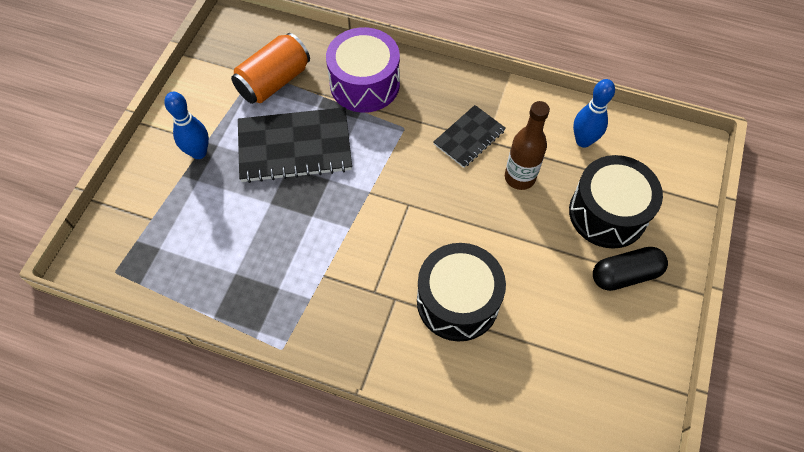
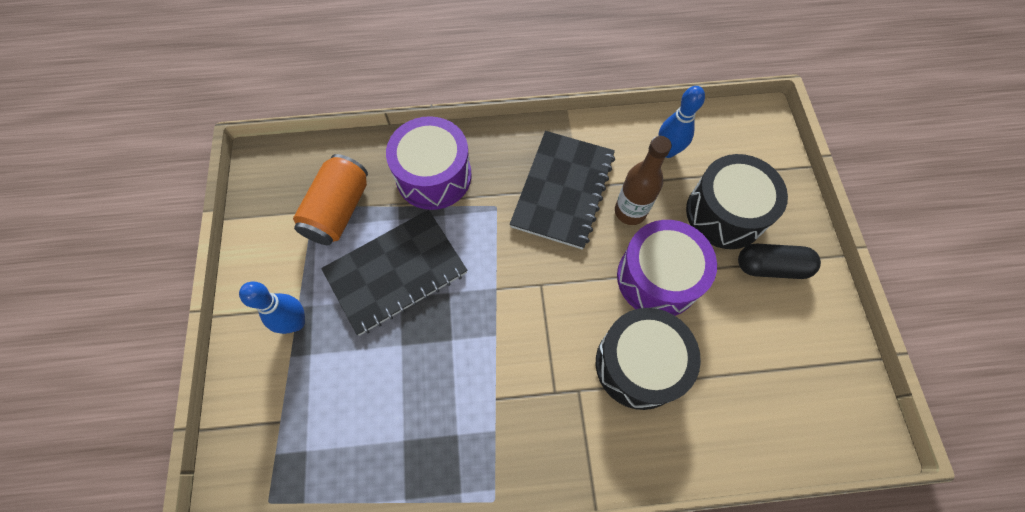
camera: 25 degrees left, 5 degrees up
(469, 137) = (563, 190): black notebook -> black notebook, size x1.73
(514, 241) = (657, 278): none -> purple drum
(625, 274) = (771, 267): black capsule -> black capsule turned 45 degrees clockwise

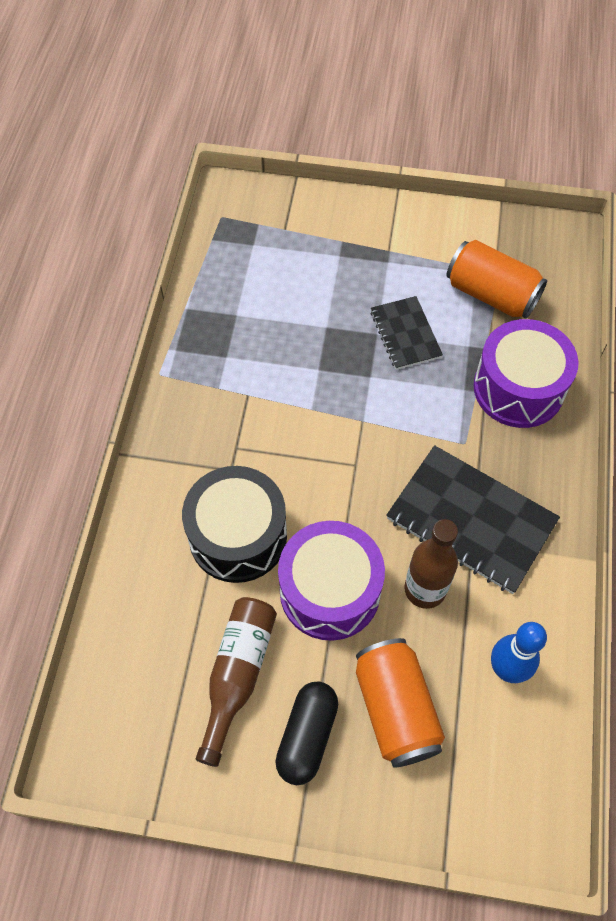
camera: 105 degrees right, 5 degrees down
(296, 322) = (374, 248): blue bowling pin -> none
(396, 272) = (405, 334): black notebook -> black notebook, size x0.58
(725, 213) = (396, 709): black drum -> orange can
(751, 329) = (237, 675): none -> brown bottle

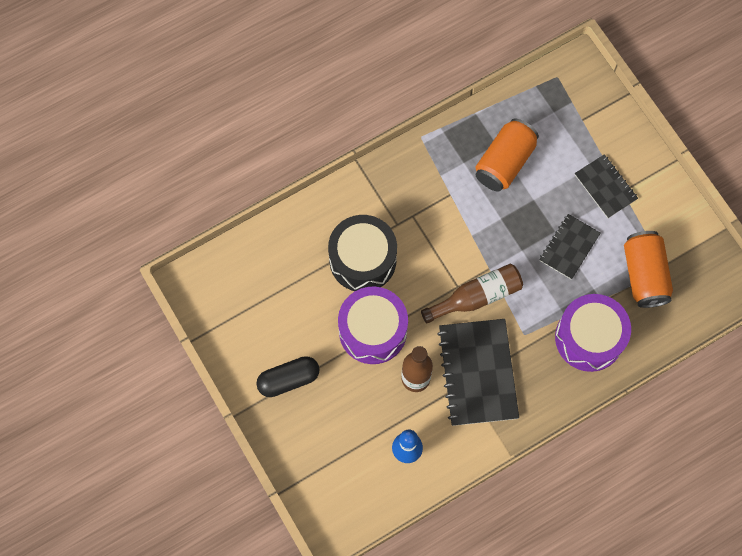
camera: 50 degrees right, 10 degrees up
(237, 675) = (290, 321): brown bottle -> brown bottle (476, 297)
(371, 260) = (605, 187): none -> black notebook
(396, 709) = (338, 412): orange can -> orange can (504, 162)

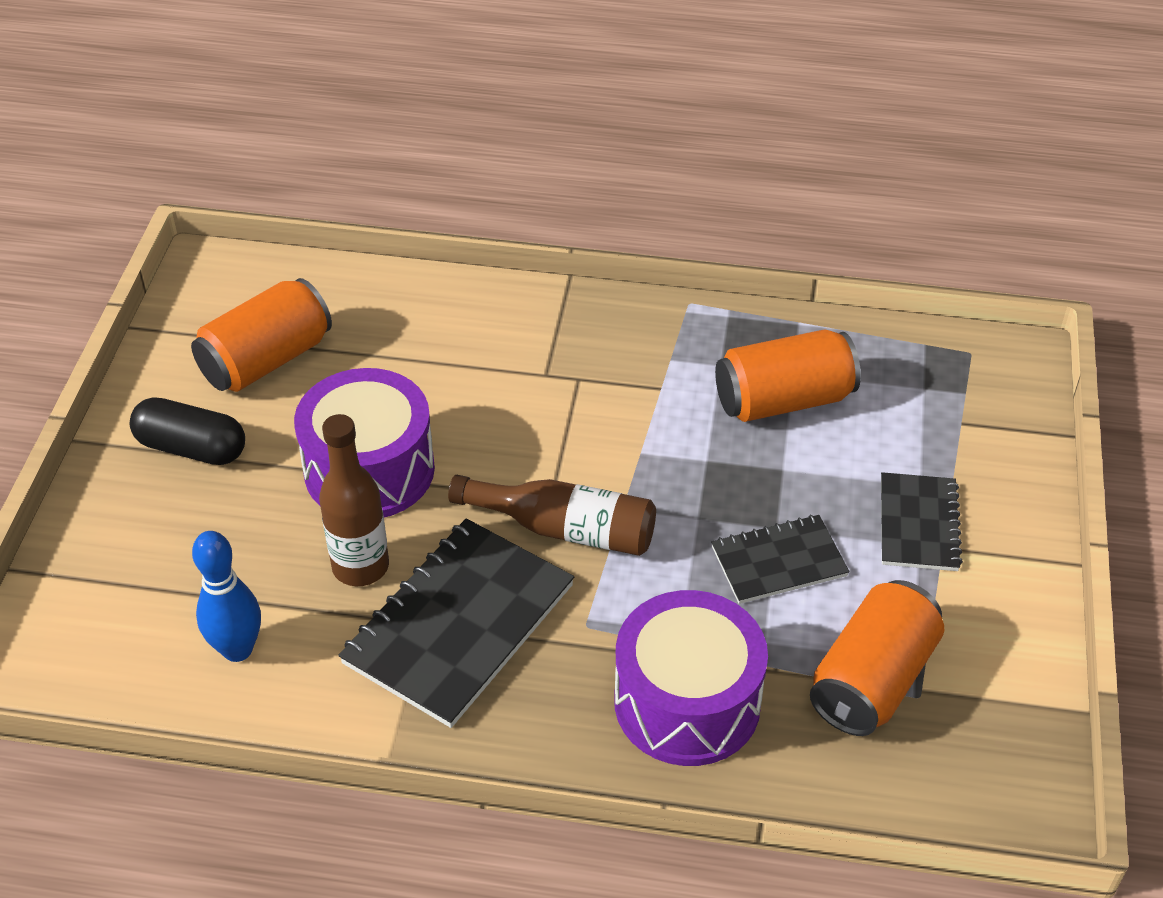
camera: 40 degrees right, 25 degrees down
(271, 310) = (266, 360): none -> orange can
(362, 260) = (452, 383): black drum -> none

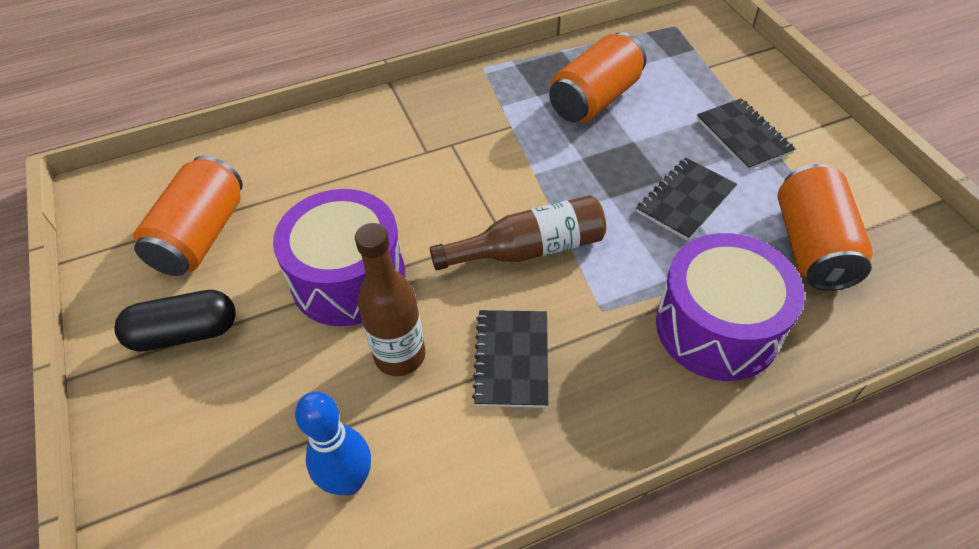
camera: 30 degrees left, 5 degrees up
(459, 624) = (512, 359): black notebook -> black notebook, size x0.58

